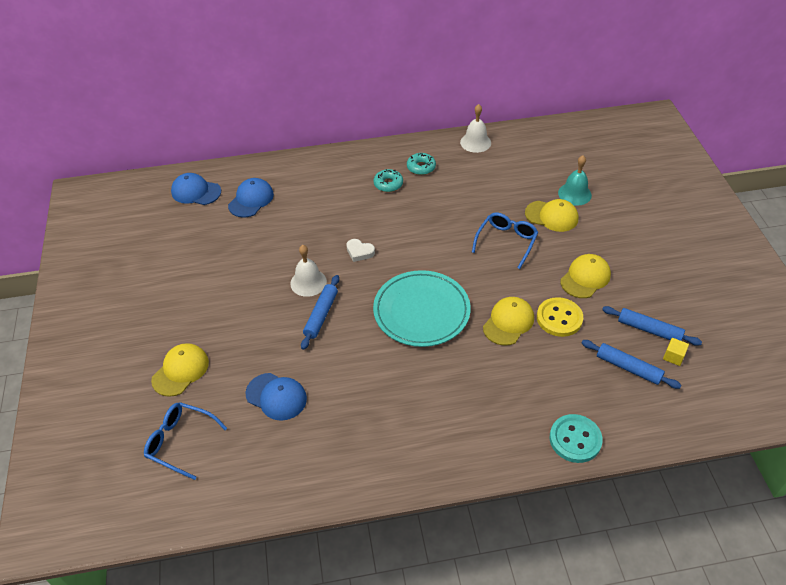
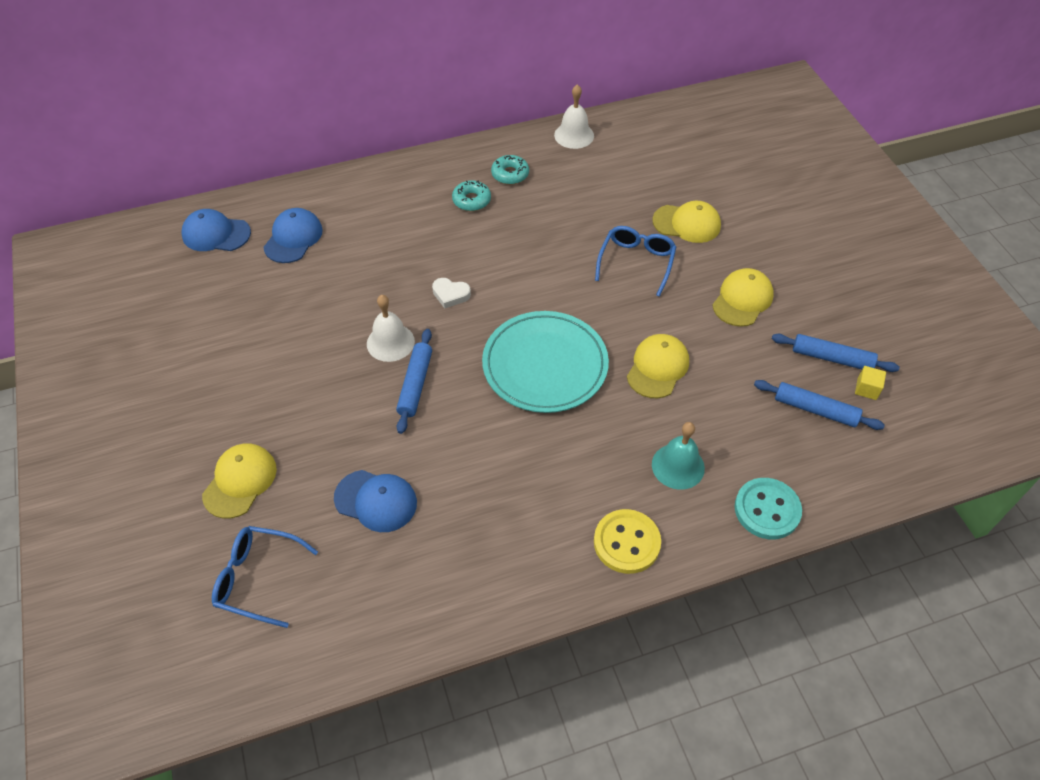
camera: 10 degrees left, 5 degrees up
(559, 318) = (719, 355): yellow button -> yellow button (626, 542)
(574, 194) = (710, 192): turquoise bell -> turquoise bell (678, 466)

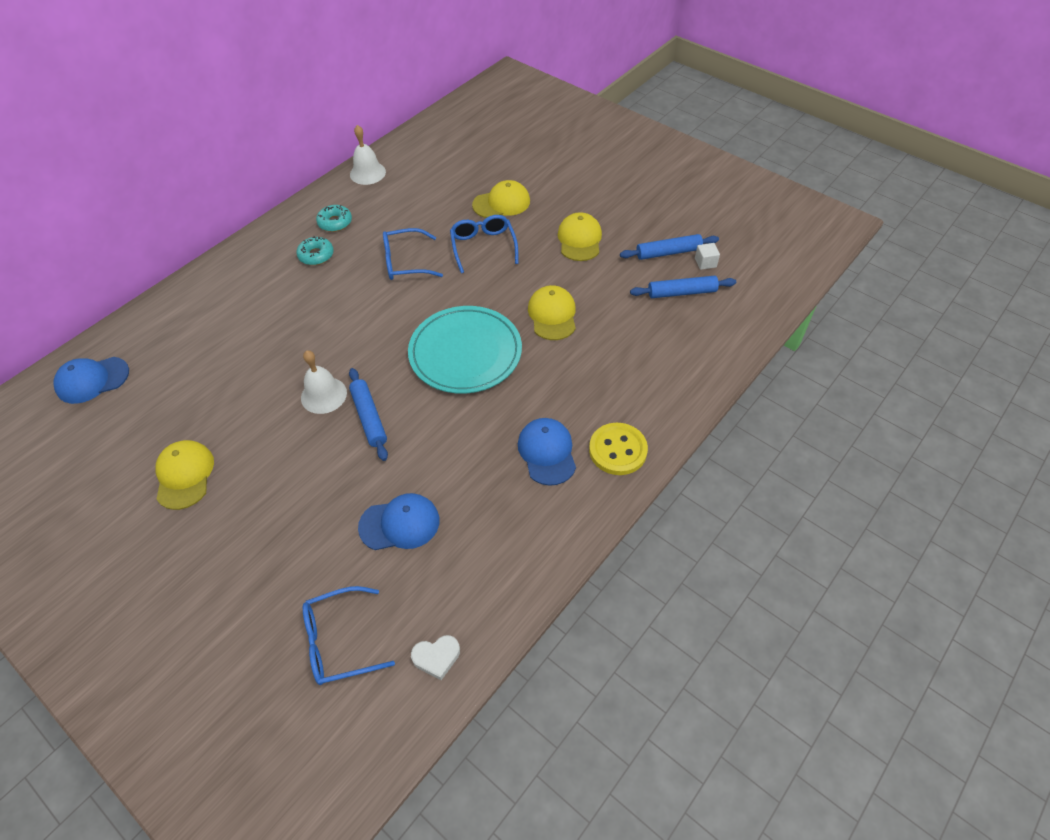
camera: 30 degrees left, 0 degrees up
(240, 481) = (265, 572): yellow cap -> yellow cap (184, 475)
(293, 238) = (173, 351): blue cap -> blue cap (547, 452)
(450, 295) = (350, 335): white heart -> white heart (436, 657)
(549, 244) = (405, 262): none -> blue glasses
(678, 466) = (616, 377): turquoise bell -> none
(767, 510) = (697, 376): turquoise button -> none
(867, 389) = (705, 263): yellow cube -> white cube

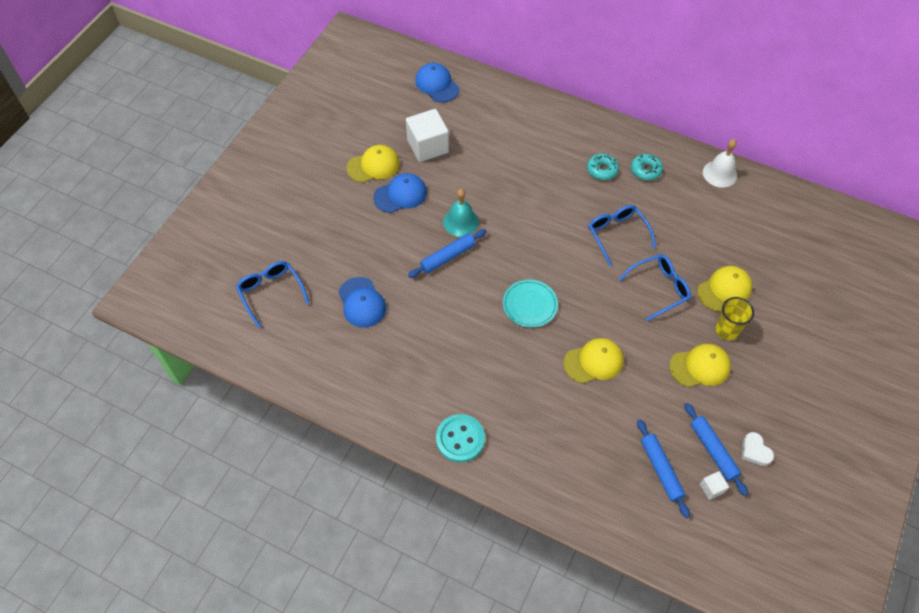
camera: 75 degrees right, 5 degrees up
(188, 408) = (428, 146): none -> white cube
(323, 395) = (460, 222): white bell -> turquoise bell
(436, 657) = (268, 351): white heart -> white heart (755, 451)
(465, 353) = (530, 305): turquoise plate -> turquoise plate, size x0.57
(501, 203) = (724, 290): yellow cap -> yellow cap turned 90 degrees counterclockwise
(546, 212) = (727, 330): none -> yellow cup
(547, 452) = (445, 386): blue cap -> blue cap (400, 195)
(617, 450) = (460, 439): yellow button -> turquoise button

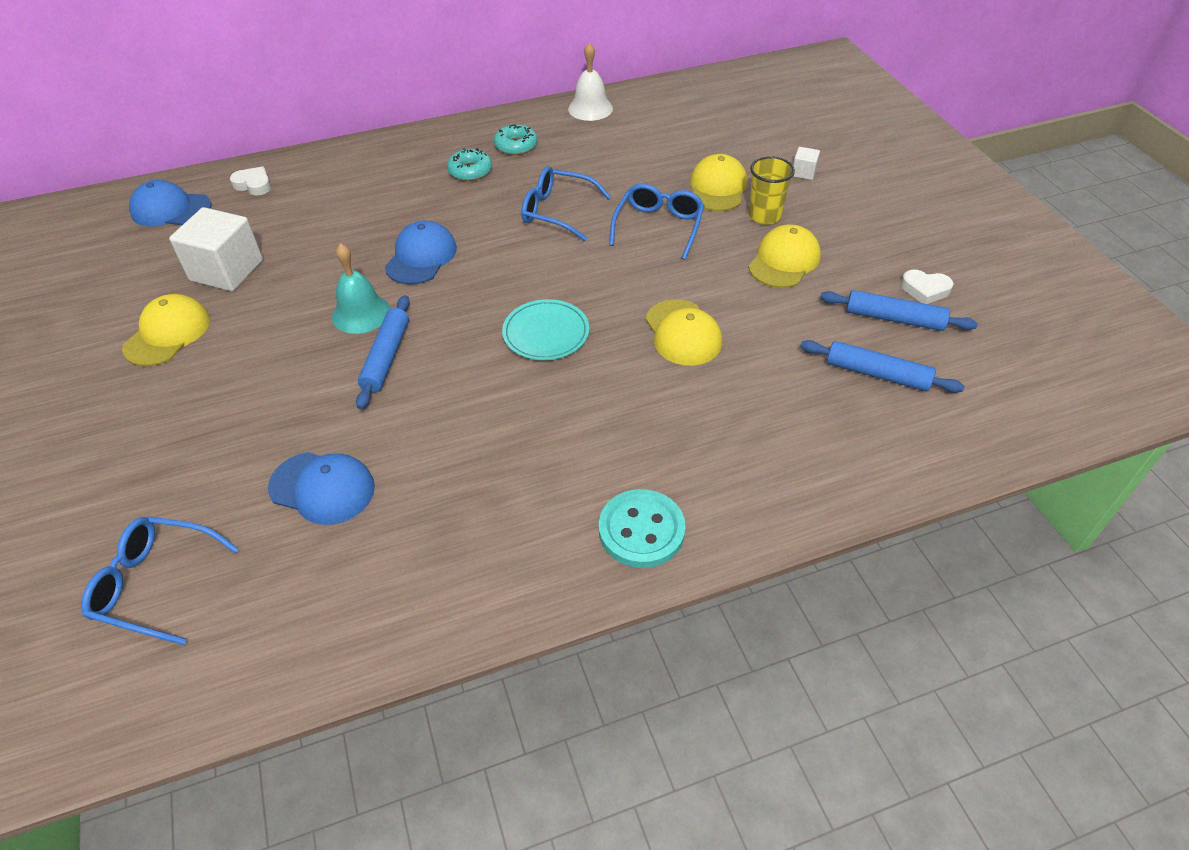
camera: 45 degrees left, 10 degrees down
(400, 195) = (244, 338): blue cap -> blue cap (421, 257)
(487, 96) = (253, 185): none -> white heart
(594, 362) = (683, 333): yellow cap -> yellow cap turned 135 degrees clockwise
(711, 488) = (939, 350): white cube -> white cube (803, 172)

